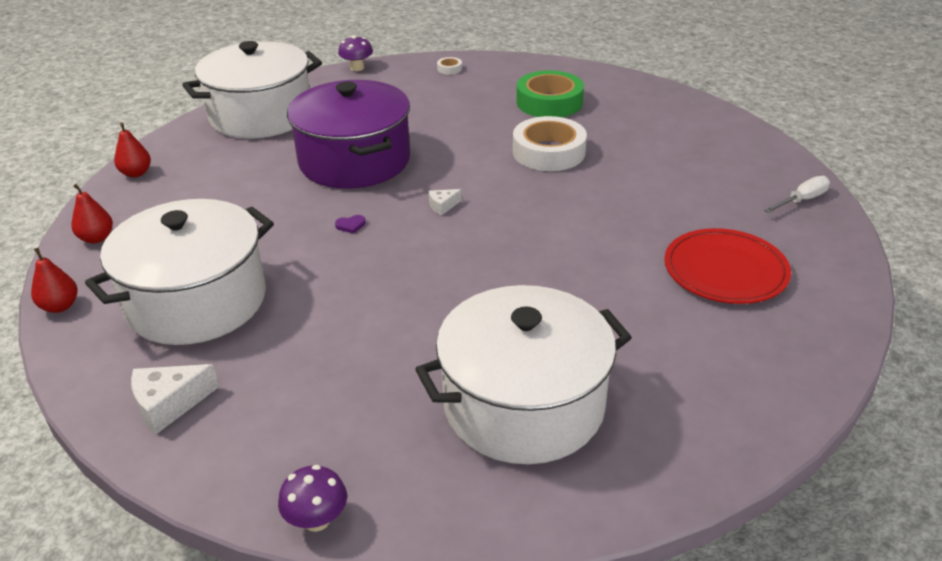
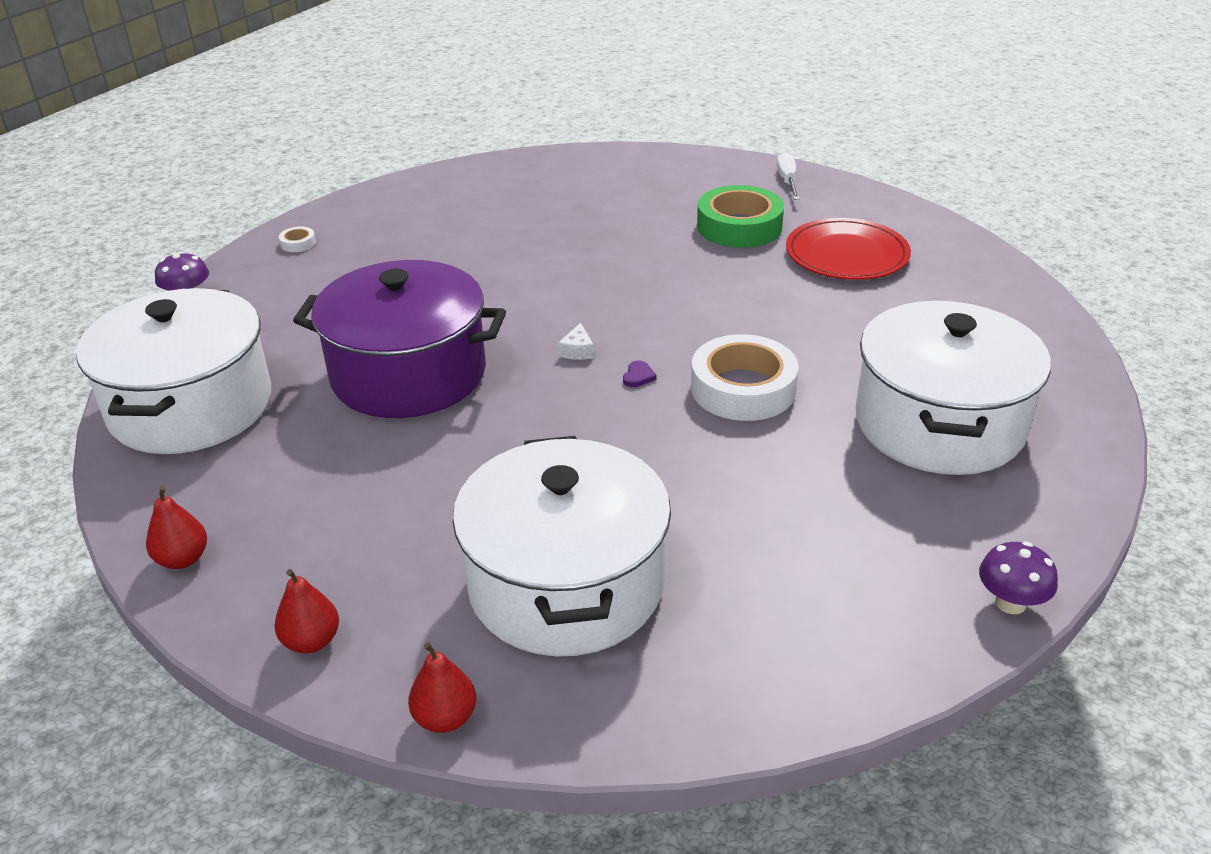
camera: 55 degrees left, 0 degrees up
(169, 404) = (750, 662): white cheese -> none
(351, 225) = (541, 421): purple heart -> purple heart (638, 376)
(549, 102) = (464, 218): green tape -> green tape (739, 226)
(549, 152) = (558, 256): white tape -> white tape (743, 388)

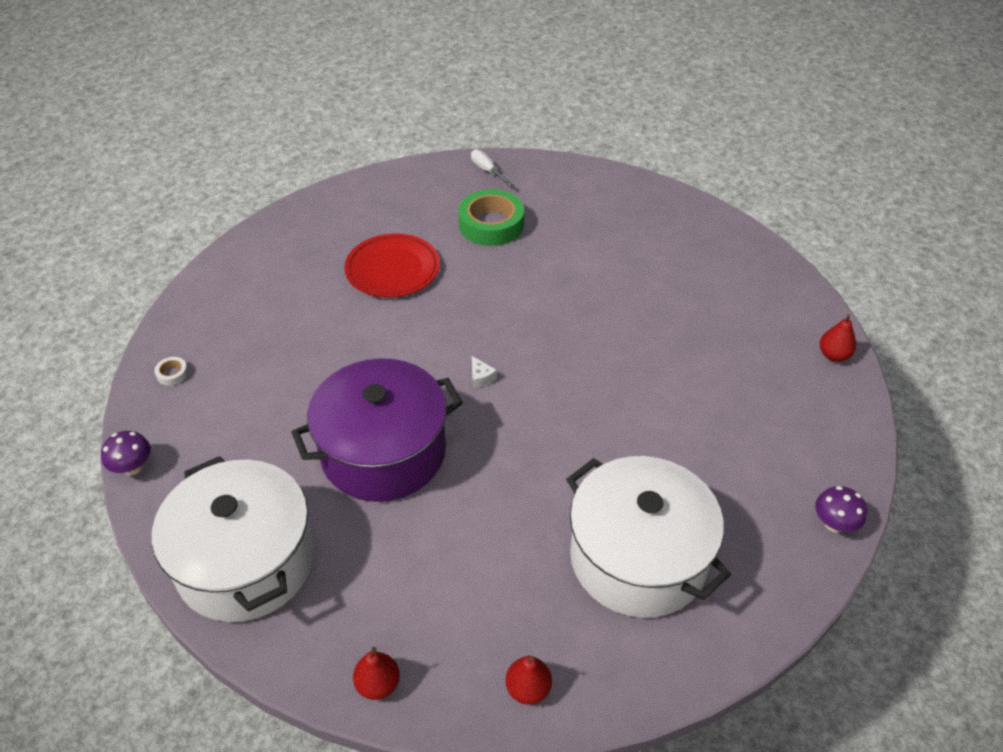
camera: 35 degrees left, 10 degrees up
(445, 718) = (656, 687): red pear -> red pear (833, 355)
(638, 376) = (538, 380): purple heart -> none
(743, 388) = (609, 359): white tape -> none
(846, 254) = (578, 222): red plate -> red plate (392, 269)
(939, 424) = (736, 333): white pot -> none
(1010, 603) = (863, 438): purple mushroom -> purple mushroom (834, 524)

